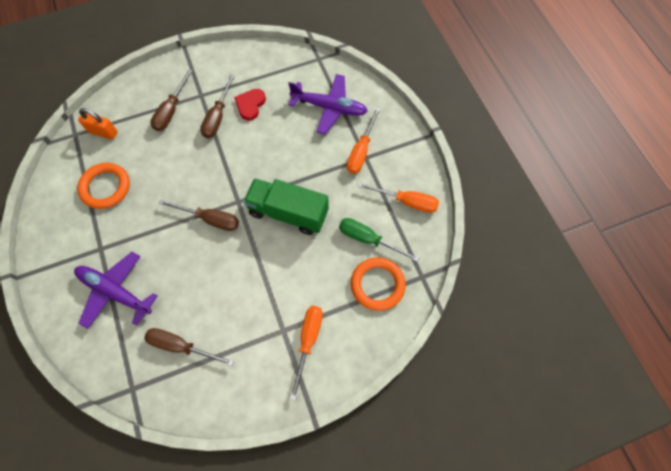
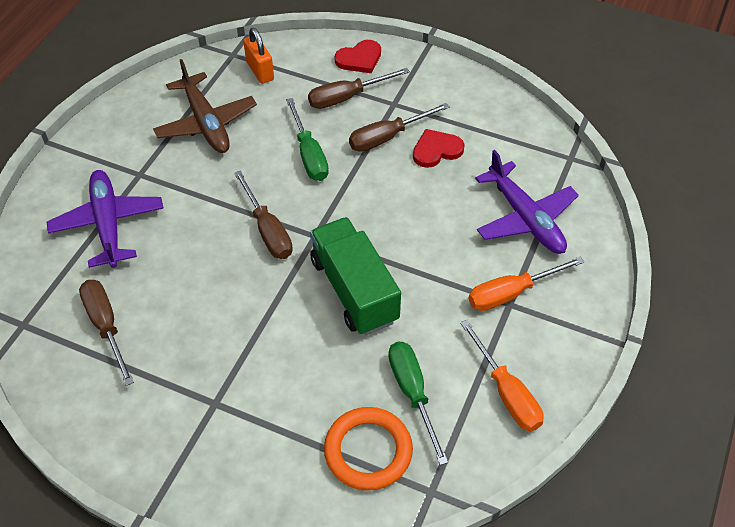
camera: 45 degrees right, 15 degrees down
(105, 187) = (206, 122): orange ring -> brown plane
(154, 83) = (359, 59): none -> red heart
(186, 159) = (309, 154): none -> green screwdriver
(308, 341) = (227, 438): orange screwdriver -> none

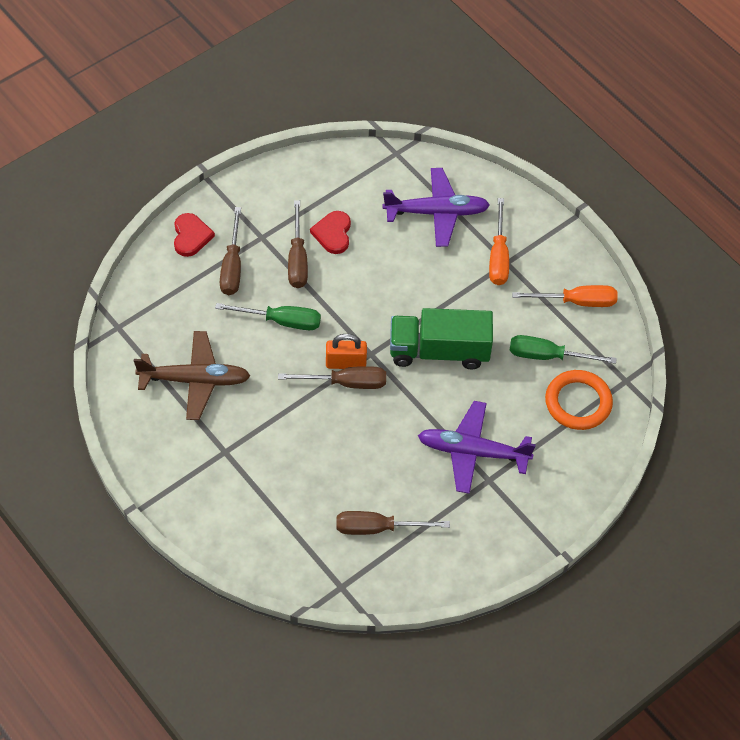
camera: 65 degrees left, 5 degrees up
(108, 224) = (270, 493): purple plane -> purple plane (473, 452)
(260, 71) = (155, 315): orange padlock -> orange padlock (346, 363)

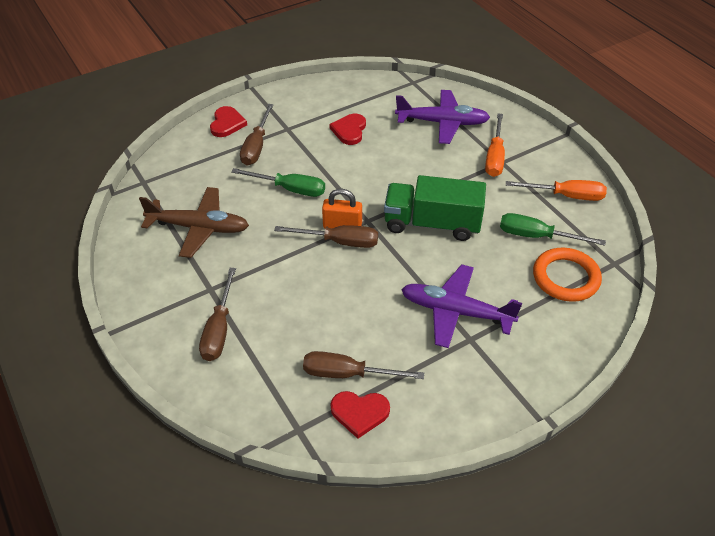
camera: 10 degrees right, 10 degrees down
(297, 259) = (314, 146): brown screwdriver -> brown screwdriver (219, 329)
(394, 565) = (359, 413): none -> red heart

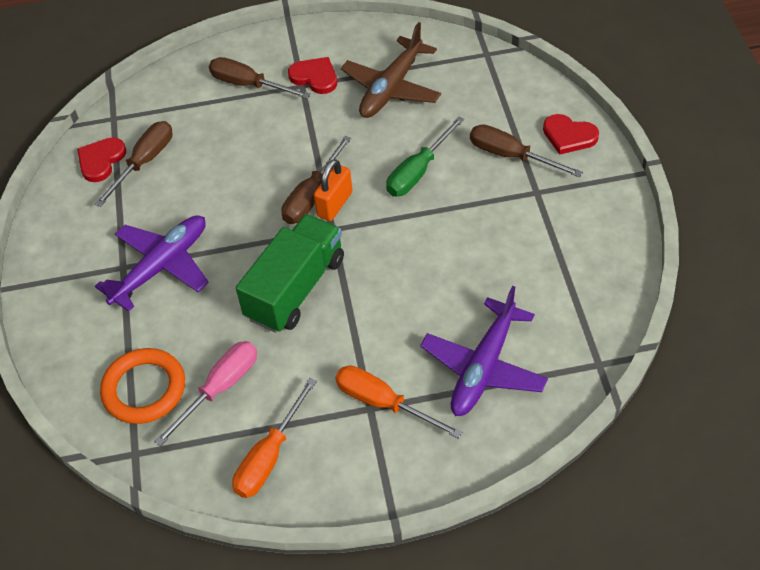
camera: 115 degrees right, 5 degrees up
(349, 130) = (507, 255): red heart -> red heart (315, 77)
(536, 236) = (220, 388): green screwdriver -> pink screwdriver

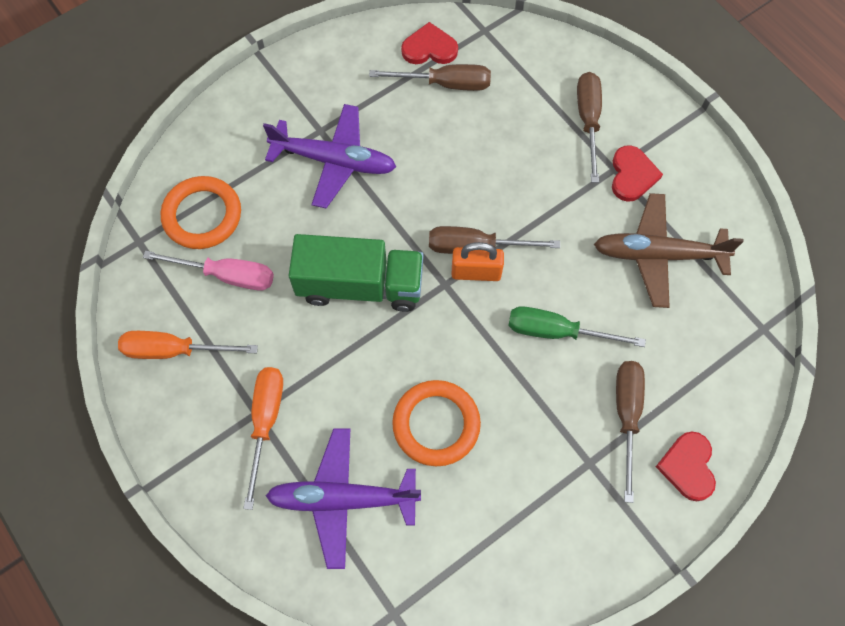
camera: 60 degrees right, 15 degrees up
(452, 278) = (436, 424): none -> orange ring

